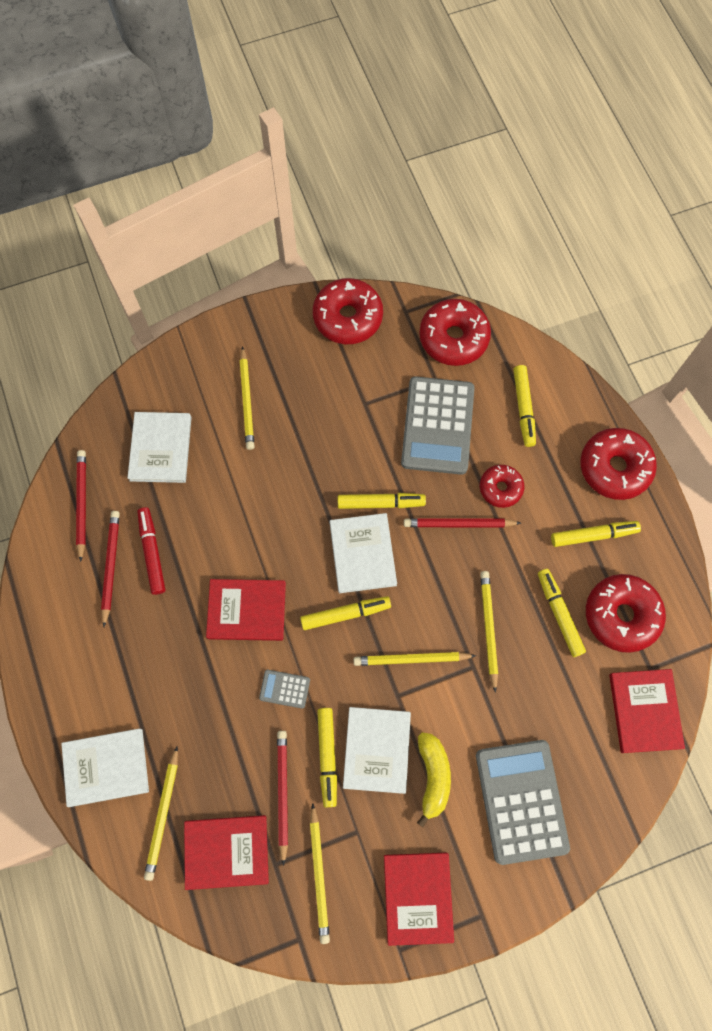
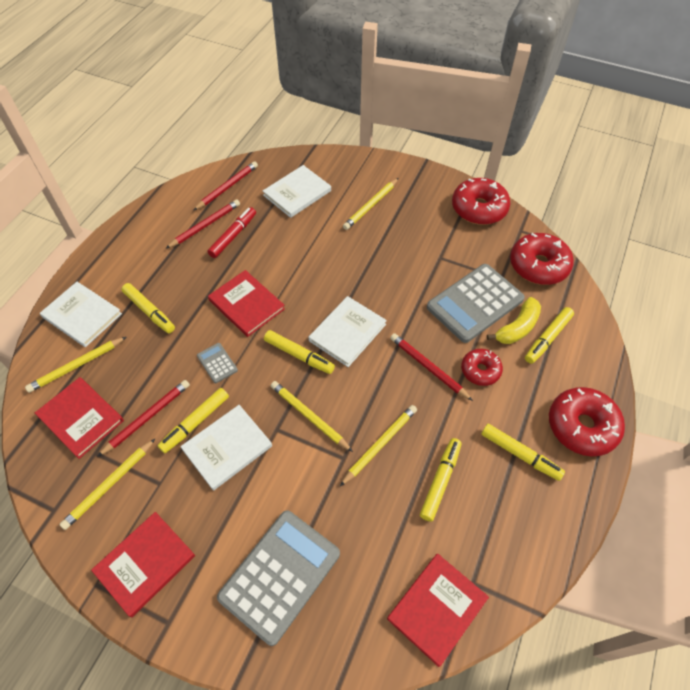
camera: 45 degrees right, 15 degrees down
(380, 503) = (390, 315): yellow marker -> yellow marker (149, 311)
(433, 776) = (242, 498): yellow banana -> yellow banana (517, 327)
(621, 615) = (487, 525): red donut -> none

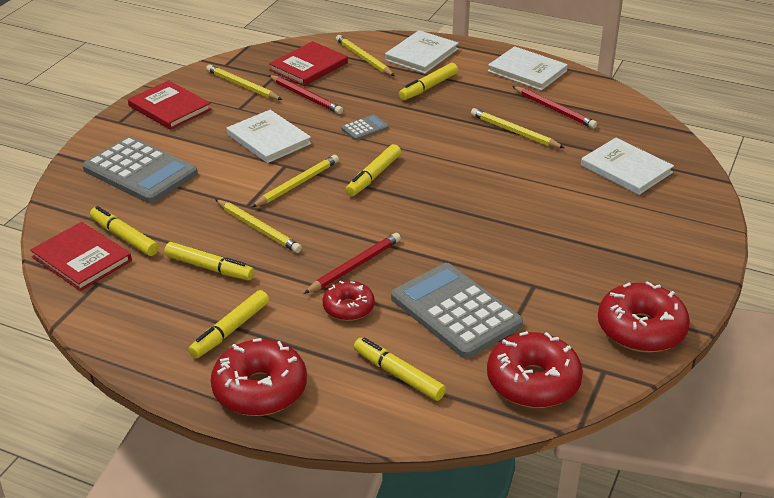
camera: 90 degrees right, 20 degrees down
(195, 423) = (297, 121): yellow marker -> yellow marker (124, 237)
(227, 187) = (621, 120): red pencil -> none
(233, 236) = (541, 128): red marker -> none
(246, 304) = (441, 141): red book -> none
(347, 332) = (405, 208): white book -> white book (527, 71)
(371, 206) = (619, 227): yellow pencil -> yellow pencil (514, 132)
(517, 327) = (416, 347): yellow banana -> none

